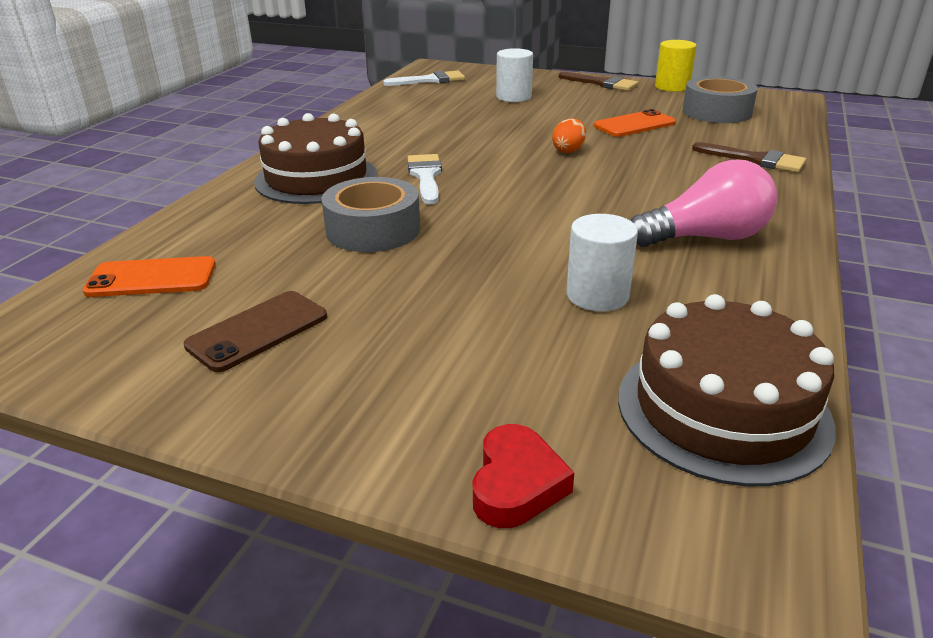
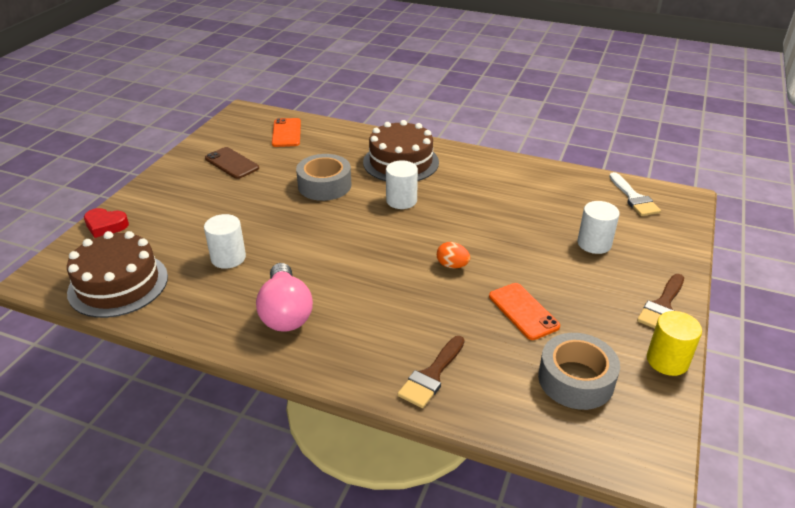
camera: 90 degrees right, 5 degrees up
(425, 176) = (401, 200): white brush -> white cylinder

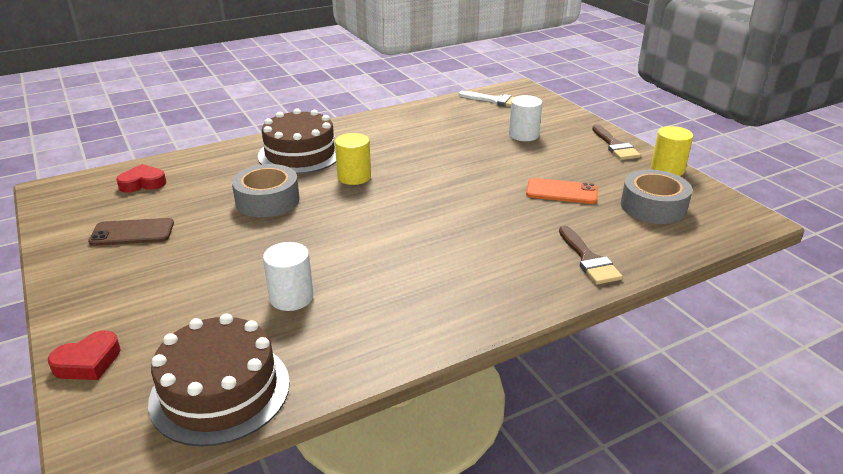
camera: 50 degrees left, 5 degrees down
(285, 312) = (422, 297): pink light bulb -> none
(286, 133) = (143, 183): orange phone -> red heart
(401, 200) = (354, 177): white cylinder -> yellow cylinder
(452, 265) = (472, 194): orange egg -> none

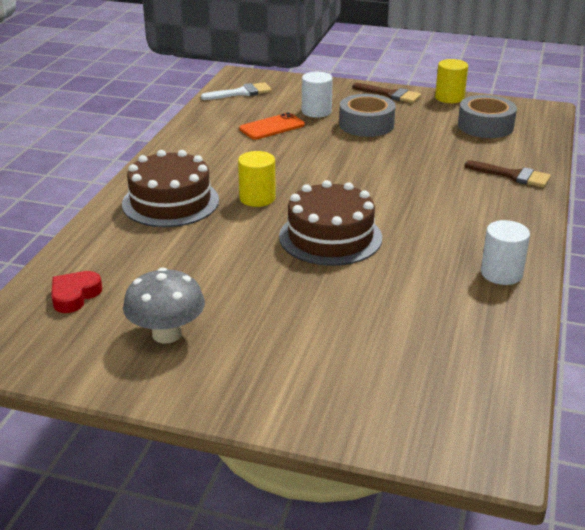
camera: 45 degrees left, 0 degrees up
(88, 362) = (355, 426): red heart -> none
(132, 233) = (167, 334): brown phone -> grey mushroom
(220, 391) = (477, 375): brown cake -> brown cake (330, 237)
(267, 200) = (227, 249): grey tape -> grey tape (366, 124)
(291, 297) = (396, 298): white cylinder -> white cylinder (501, 273)
(561, 192) = (418, 141): orange phone -> orange phone (272, 127)

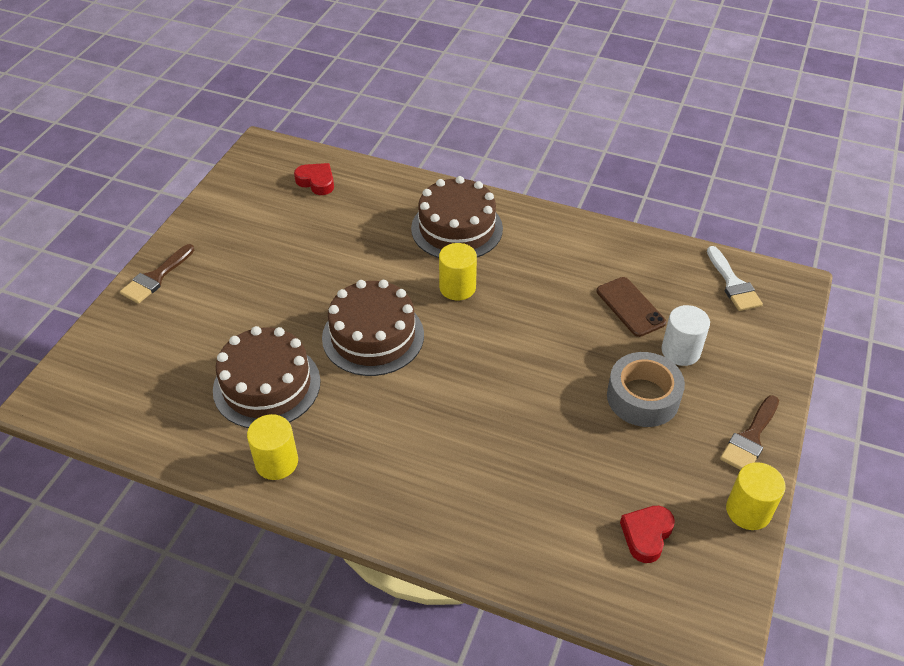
camera: 95 degrees right, 15 degrees up
(167, 334) = (252, 230): grey mushroom -> none
(272, 127) = (630, 307): orange phone -> brown phone
(413, 291) = (267, 385): none -> brown cake
(485, 126) = (646, 535): grey tape -> red heart
(501, 273) = (276, 462): white cylinder -> yellow cylinder
(513, 175) = (490, 530): brown brush -> brown brush (156, 277)

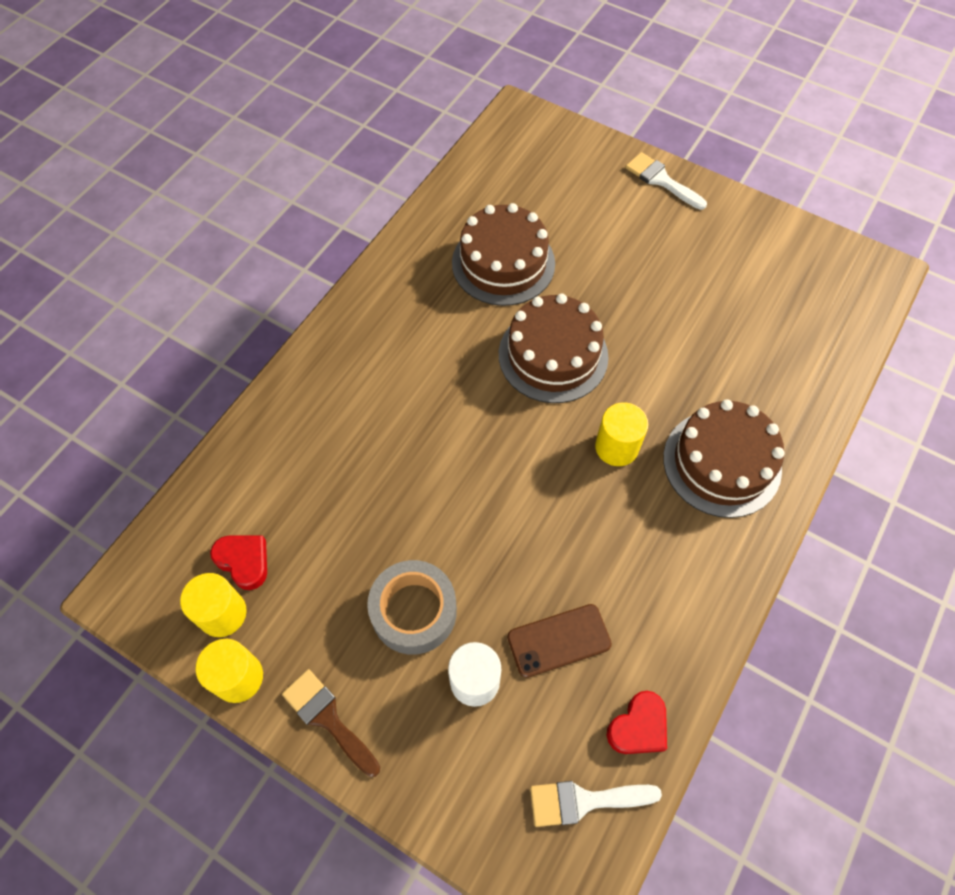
camera: 100 degrees right, 15 degrees up
(156, 277) = (661, 180): brown brush -> white brush
(276, 462) = (412, 267): yellow cylinder -> yellow cylinder (222, 613)
(316, 182) = (815, 323): red heart -> red heart (638, 727)

